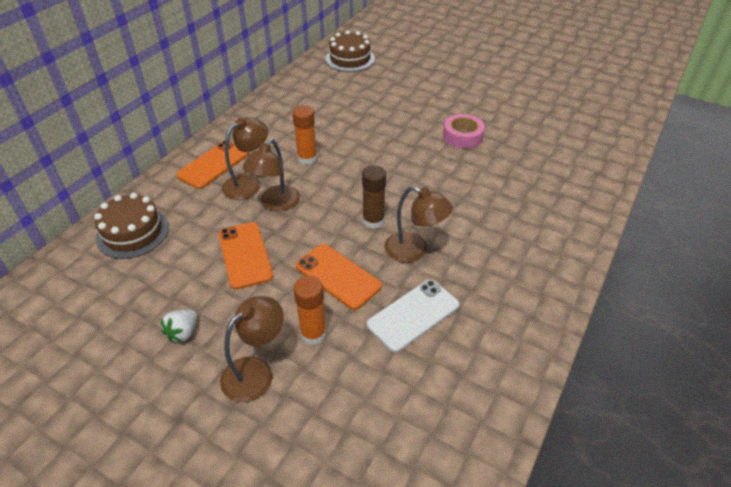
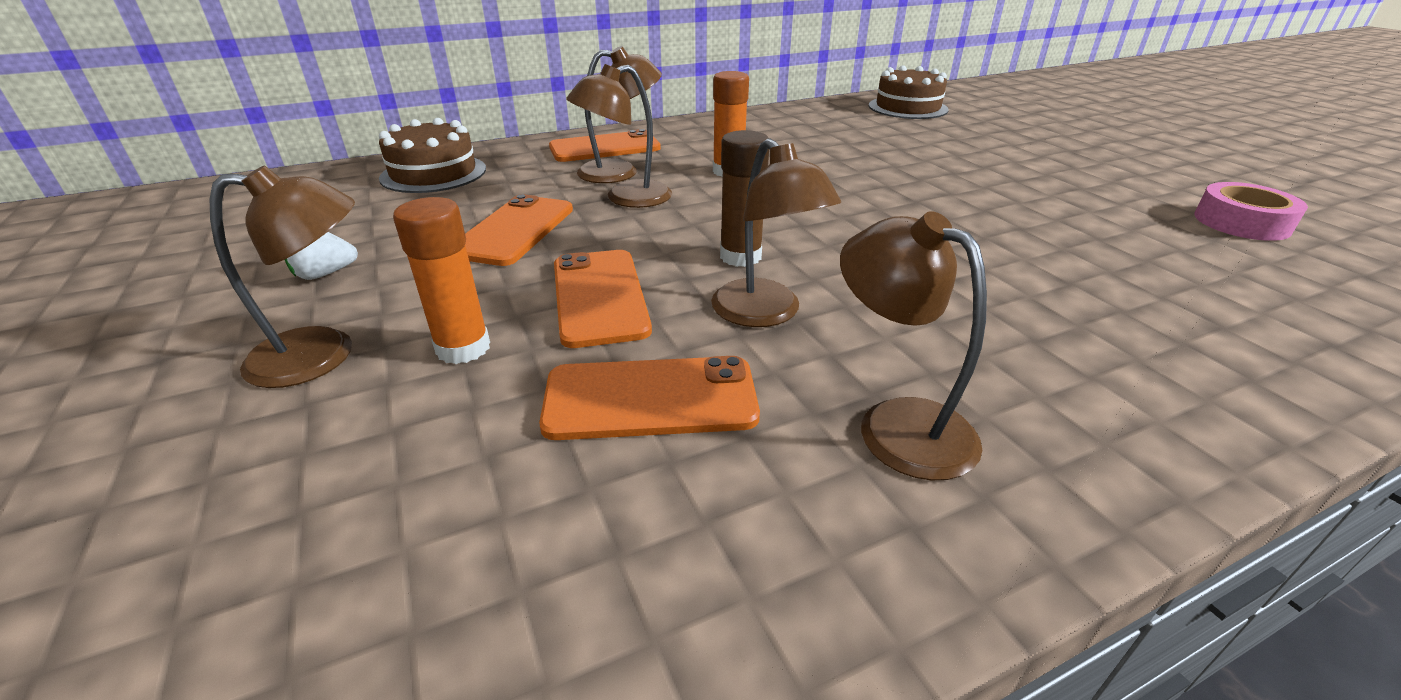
camera: 35 degrees right, 10 degrees down
(413, 315) = (650, 399): white phone -> orange phone
(462, 136) = (1020, 212): pink tape -> pink tape (1241, 222)
(500, 280) = (897, 424): none -> brown lamp

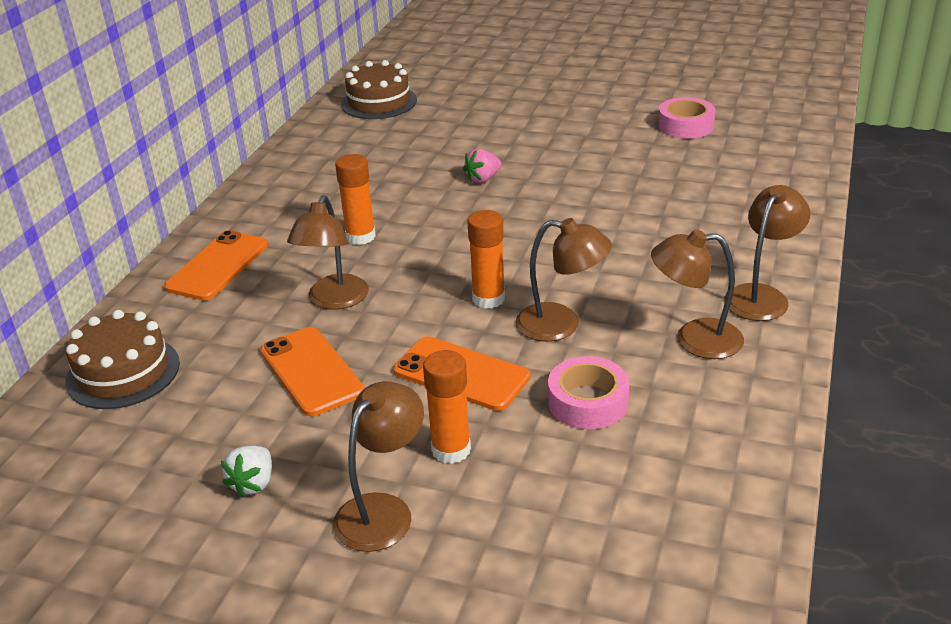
camera: 45 degrees left, 0 degrees up
(621, 172) = (282, 281): brown lamp -> brown lamp (761, 296)
(650, 399) = (588, 402): orange phone -> pink tape
(740, 257) = (488, 299): brown glue stick -> orange glue stick
(907, 177) = (483, 179): none -> pink strawberry

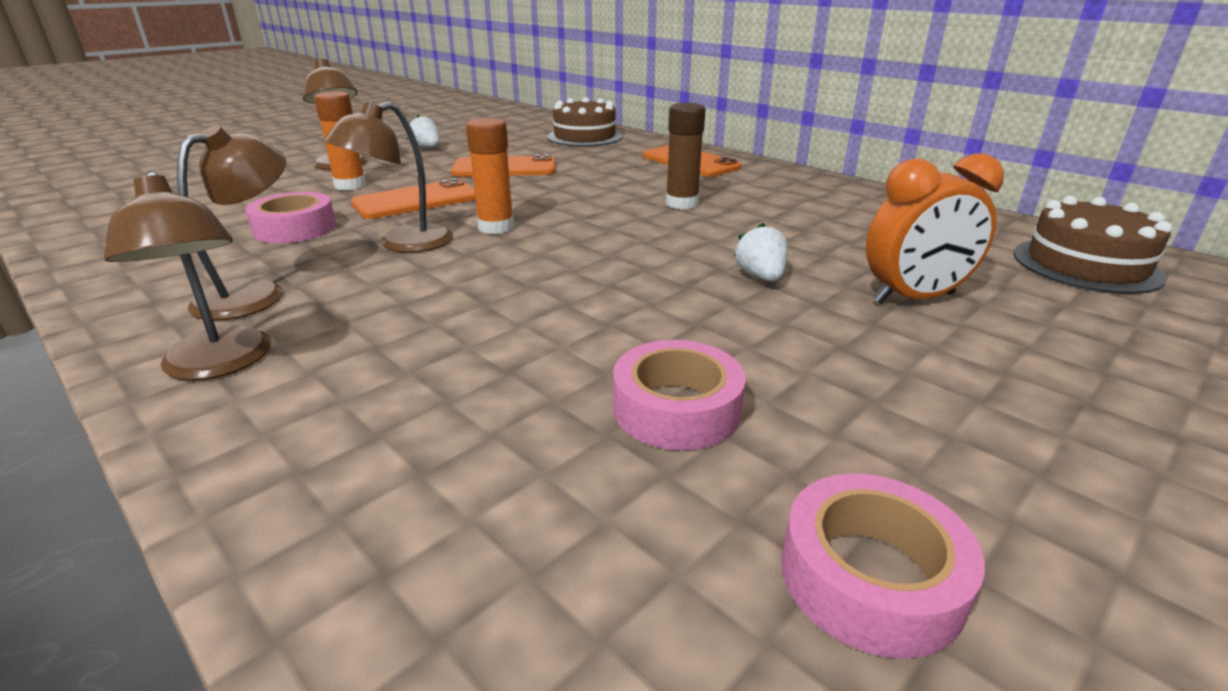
camera: 115 degrees right, 5 degrees down
(334, 300) = (585, 183): brown lamp -> none
(360, 237) = (682, 203): orange glue stick -> brown glue stick
(470, 138) = (914, 298): none -> orange clock
(483, 179) = (760, 277): pink strawberry -> white strawberry
(641, 170) = (676, 408): none -> pink tape

